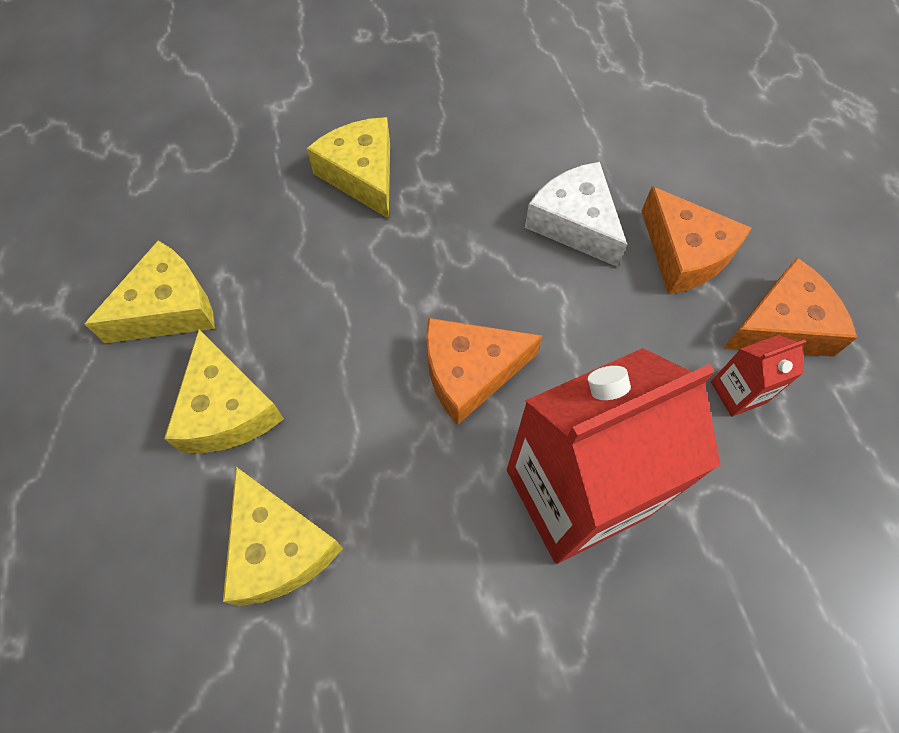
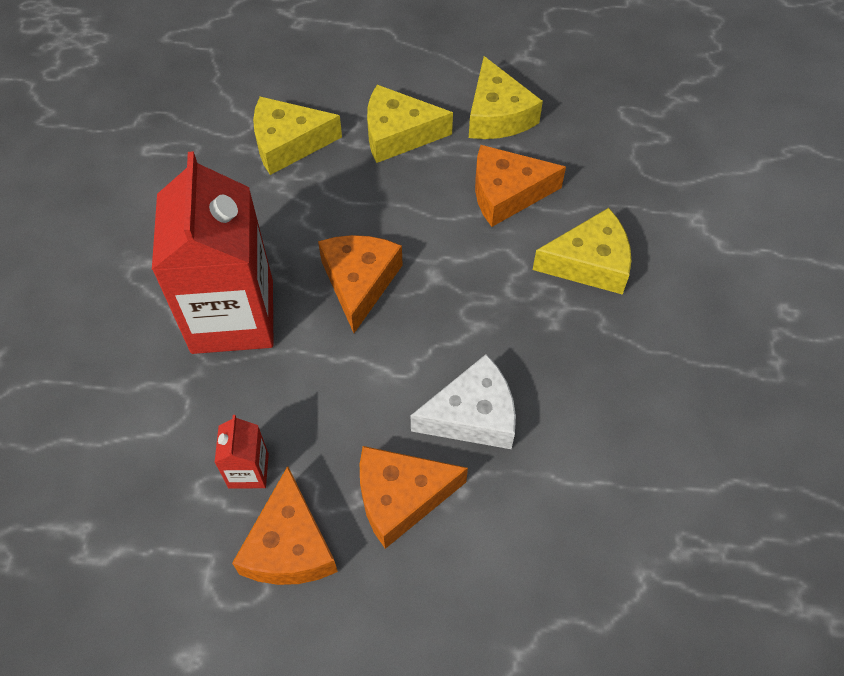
camera: 110 degrees right, 5 degrees down
(292, 266) = (506, 193): none -> orange cheese

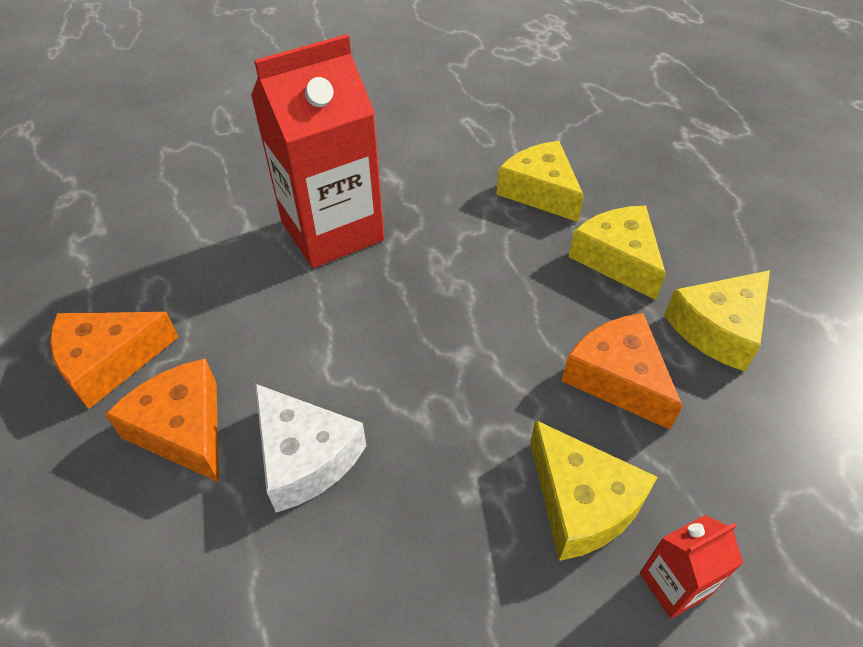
camera: 65 degrees right, 10 degrees down
(248, 470) = (179, 303): red carton -> red carton (674, 584)
(359, 282) = (418, 299): orange cheese -> none

